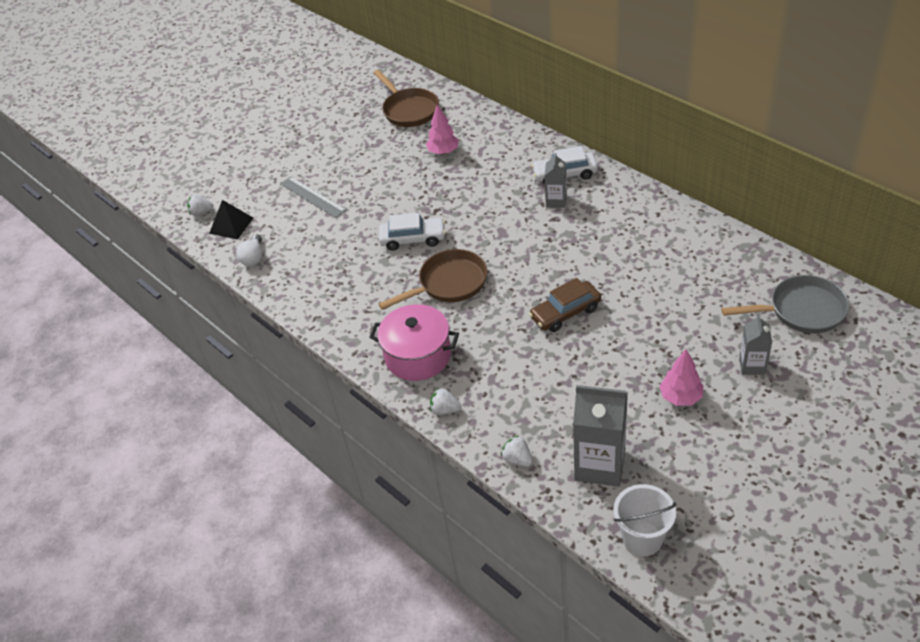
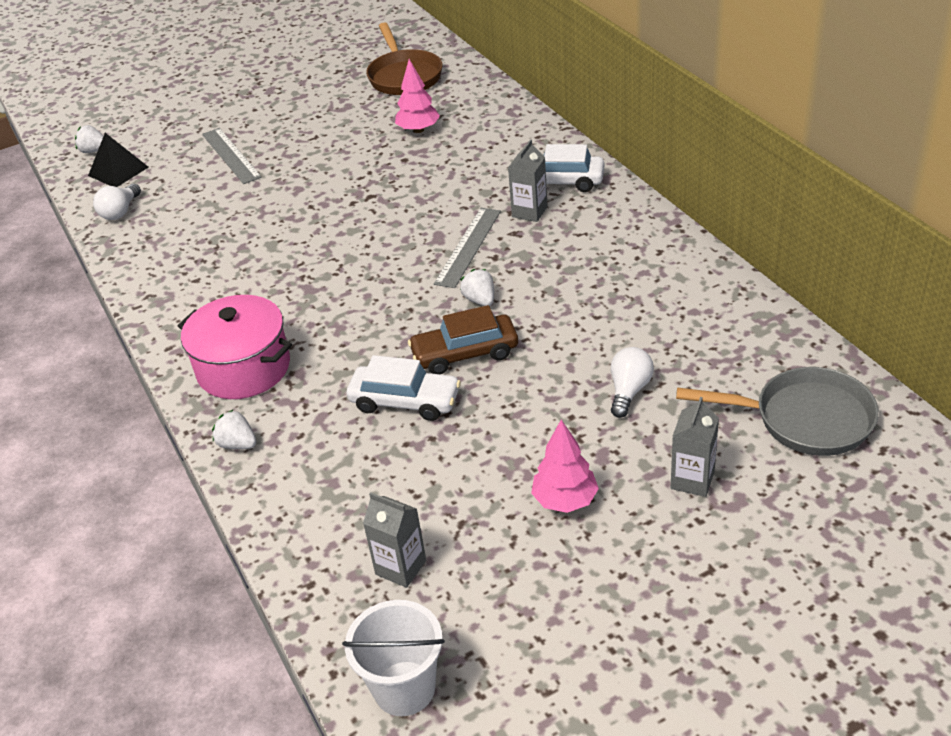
camera: 15 degrees right, 5 degrees down
(413, 239) = (321, 225): white car -> white car (405, 401)
(449, 283) = (334, 287): brown pan -> none
(517, 459) = (294, 532): white strawberry -> white strawberry (480, 300)
(527, 235) = (468, 247): none -> grey ruler
(599, 465) = (400, 567): grey carton -> grey carton, size x0.55
(685, 315) = (629, 391): none -> white light bulb

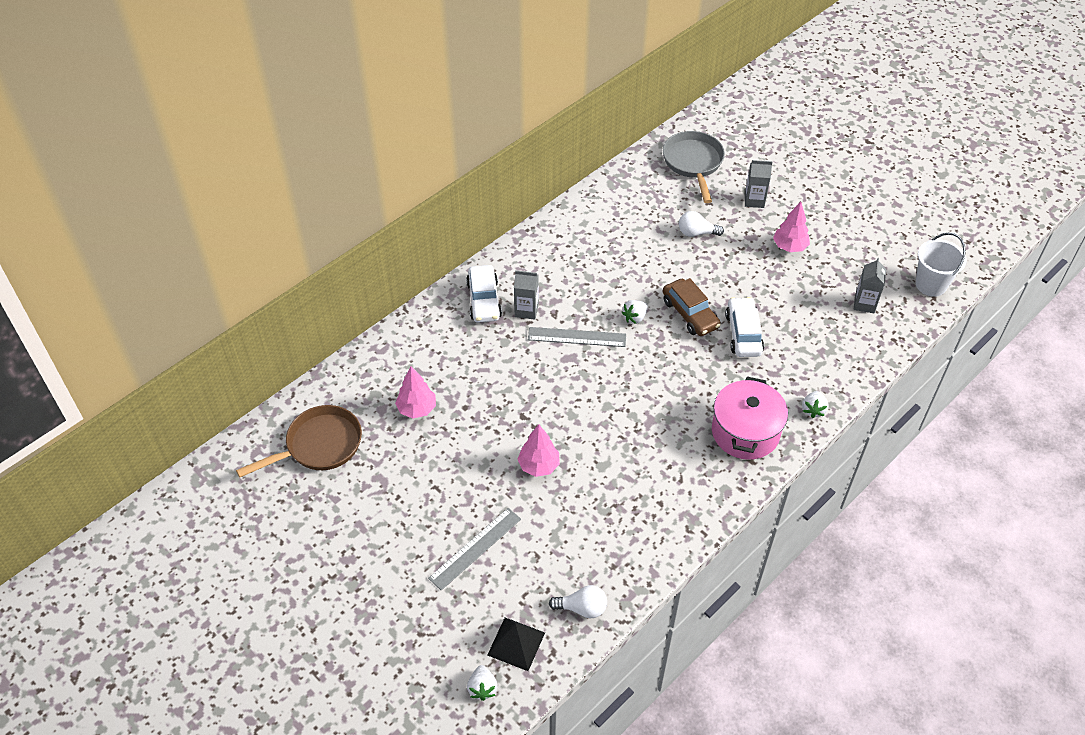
camera: 110 degrees left, 10 degrees up
(299, 201) = (539, 465): none -> pink tree

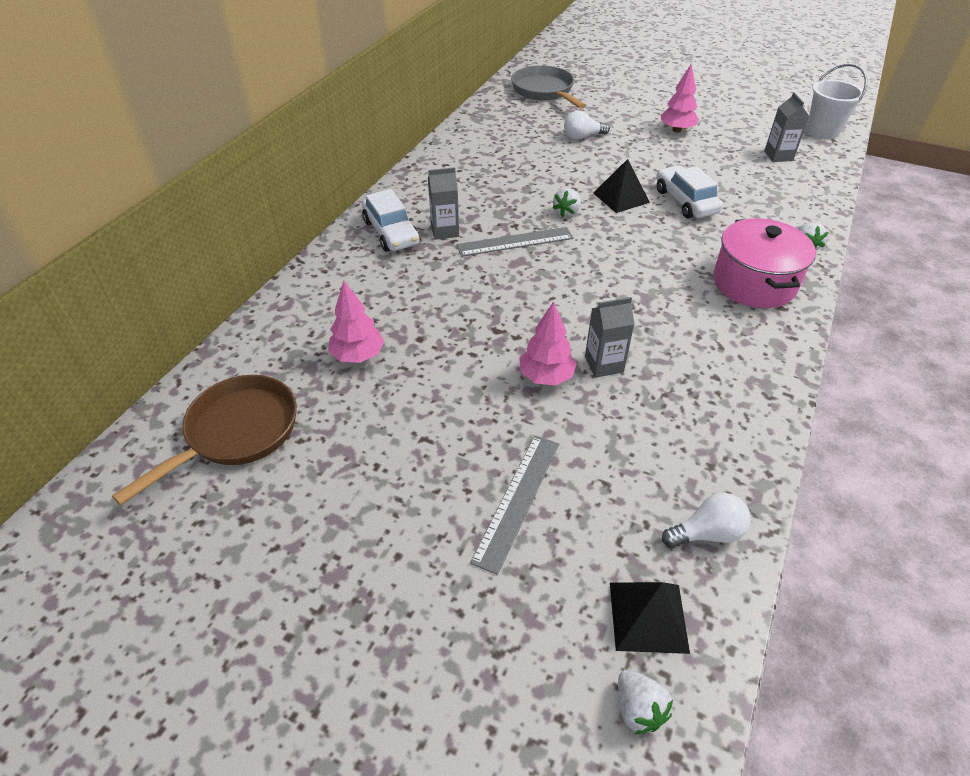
camera: 20 degrees left, 5 degrees down
(690, 314) = (621, 197): brown car -> black pyramid
(754, 200) = (619, 105): grey carton -> grey carton (604, 364)

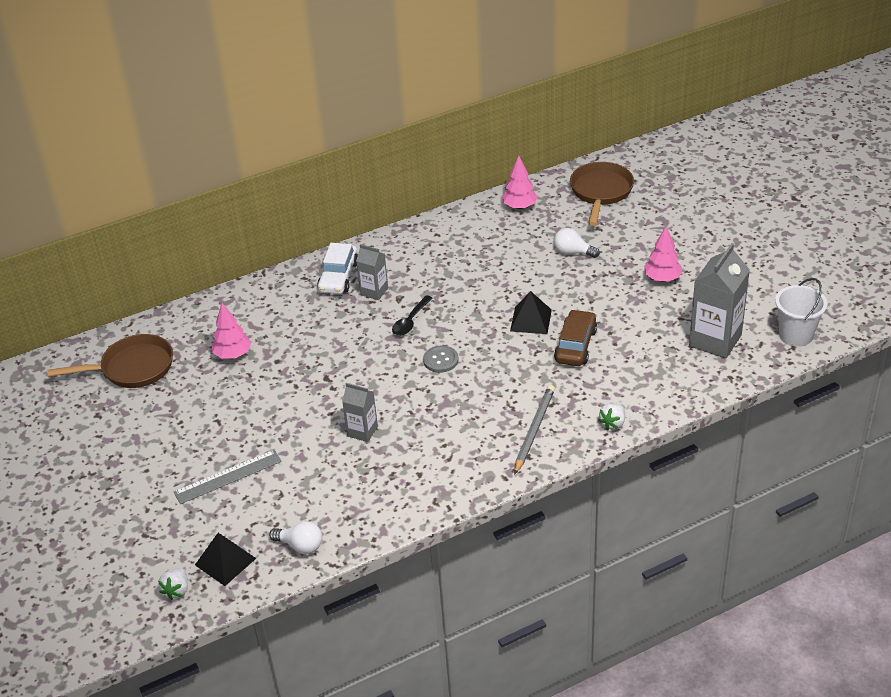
camera: 40 degrees right, 5 degrees down
(515, 242) = (410, 321): grey ruler -> black spoon
(544, 91) = (601, 192): grey pan -> brown pan
(546, 377) = (320, 421): pink tree -> pink tree (519, 206)
(566, 212) = (475, 314): white strawberry -> none
(589, 262) = (440, 360): none -> grey button
(685, 201) = (575, 346): white car -> brown car
(754, 283) = (534, 430): pink pot -> grey pencil
(778, 156) = (715, 340): grey carton -> grey carton, size x1.81

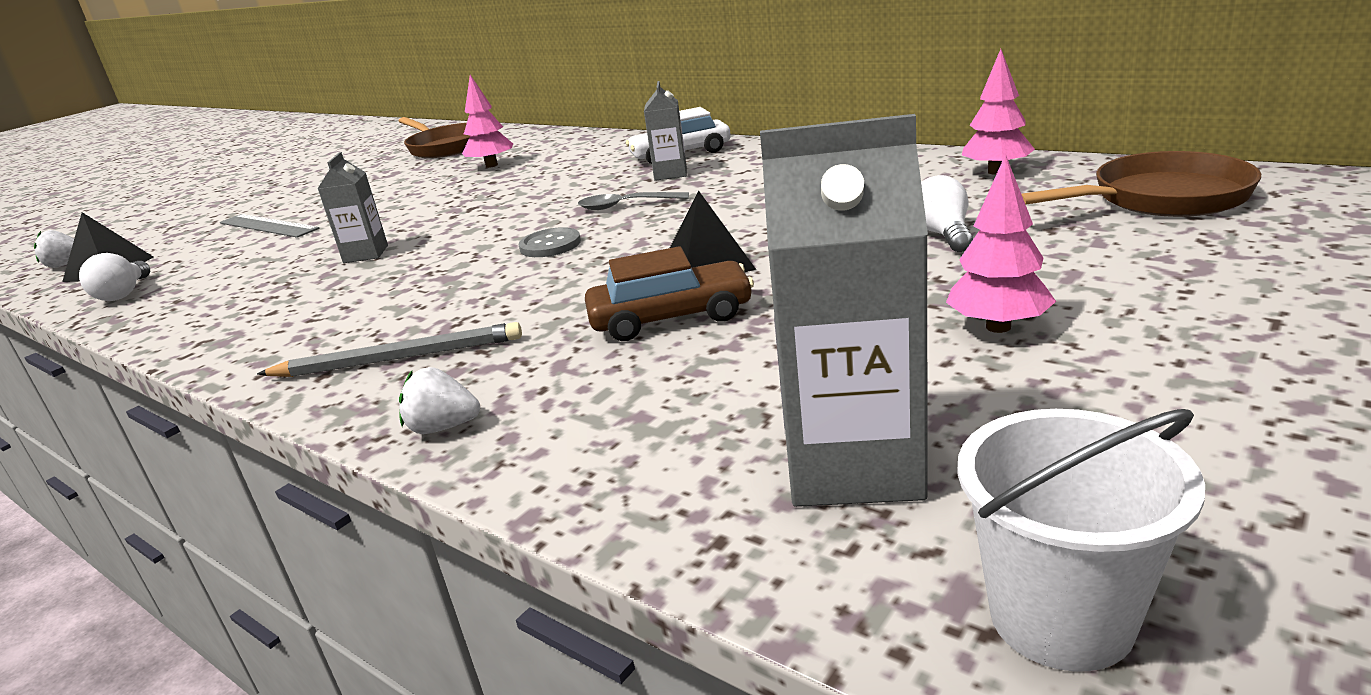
camera: 65 degrees right, 15 degrees down
(410, 321) = (625, 206): black spoon -> grey spoon

